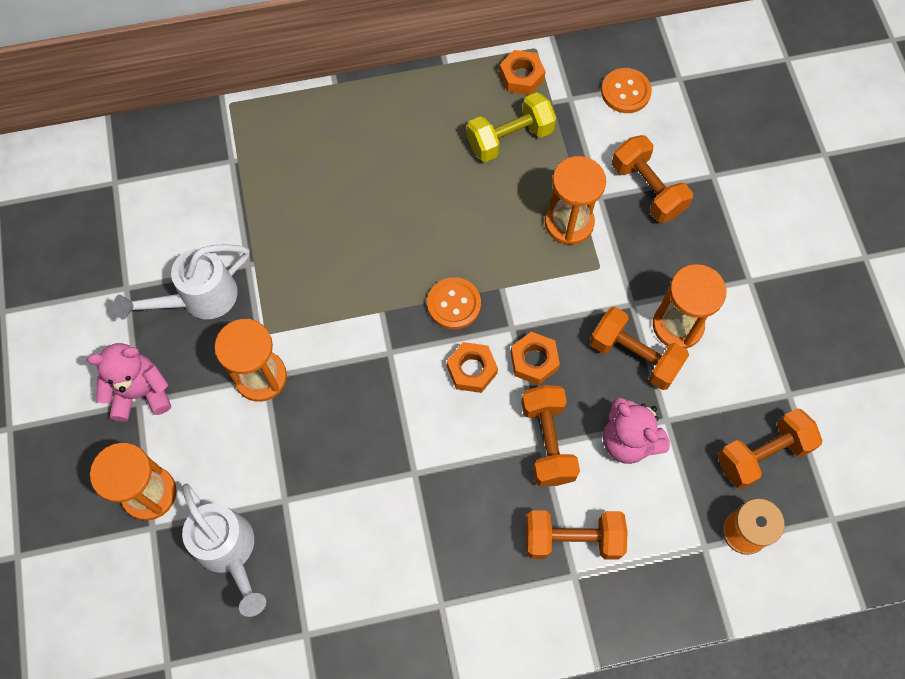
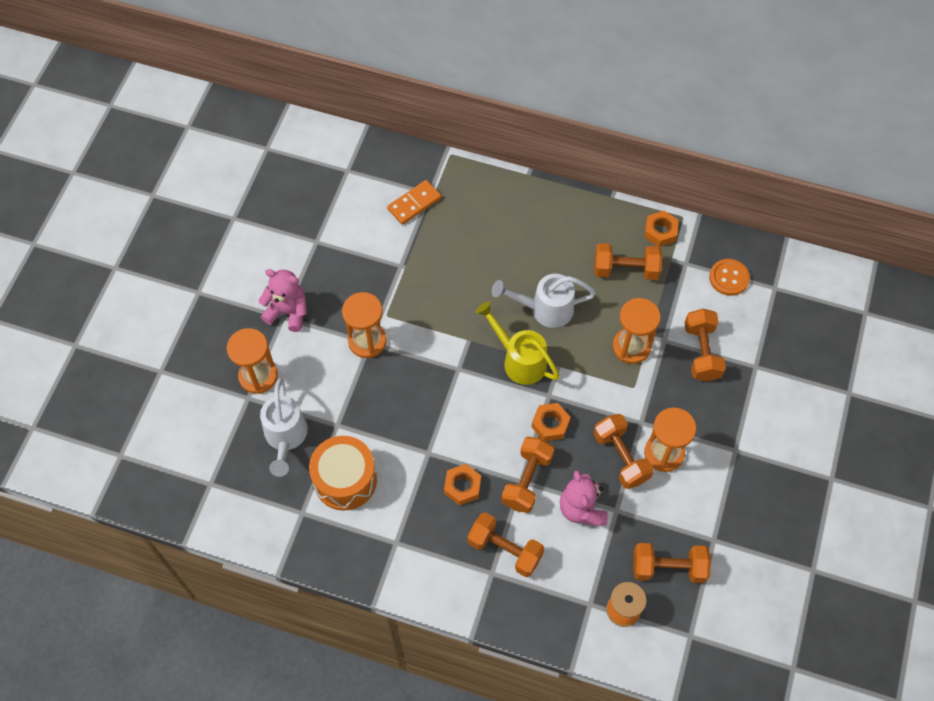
camera: 30 degrees right, 5 degrees down
(200, 298) = (358, 272): white watering can -> white watering can (545, 309)
(220, 182) = (414, 204): none -> orange domino
(334, 563) = (345, 480): none -> orange drum
(454, 304) = (519, 360): orange button -> yellow watering can
(471, 370) = (505, 408): orange nut -> orange nut (462, 486)
(510, 138) = (625, 270): yellow dumbbell -> orange dumbbell

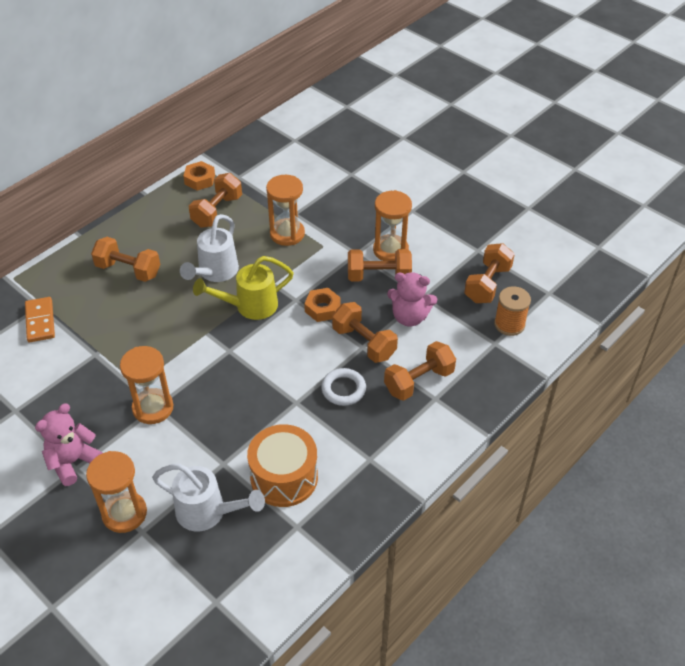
camera: 65 degrees left, 15 degrees down
(462, 486) = (343, 389): orange nut -> white ring
(701, 352) = (319, 197): orange dumbbell -> orange dumbbell (128, 270)
(729, 278) = (268, 159): orange button -> none

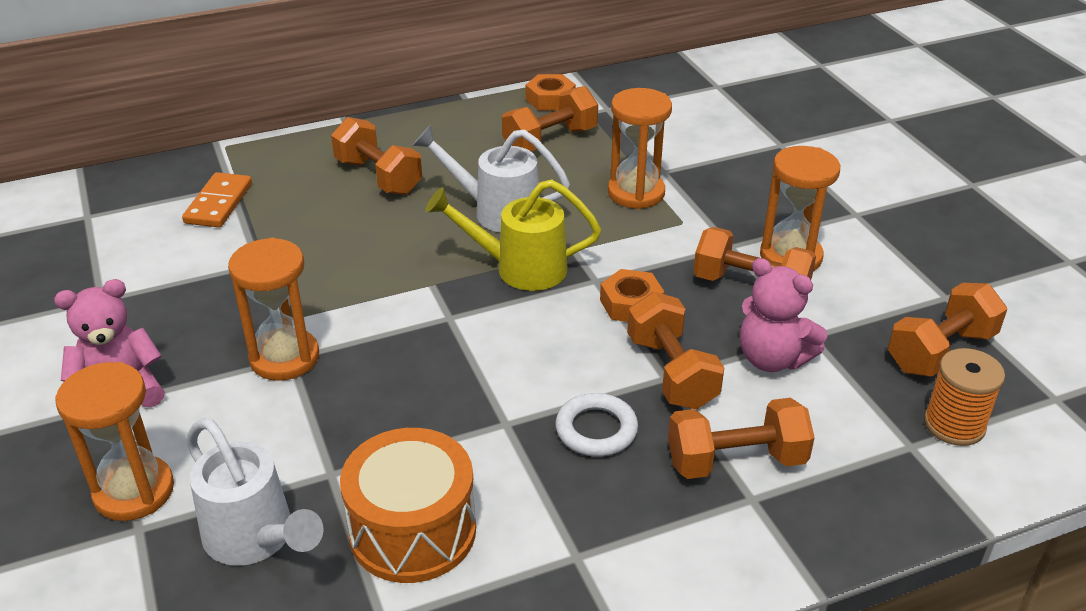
camera: 25 degrees right, 10 degrees down
(215, 272) = (497, 212): white watering can -> white watering can turned 60 degrees clockwise

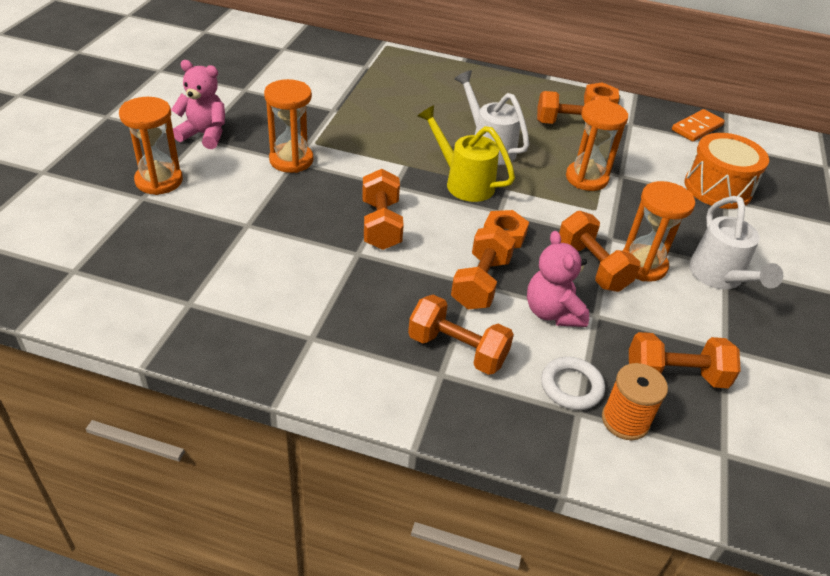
camera: 35 degrees right, 5 degrees up
(219, 203) = (349, 71): orange domino -> orange domino (697, 128)
(256, 539) = (181, 232): white watering can -> white watering can (719, 277)
(378, 177) = (446, 97): orange dumbbell -> orange dumbbell (381, 225)
(413, 531) = (251, 274): orange drum -> orange drum (717, 188)
(596, 430) = (400, 285): white ring -> white ring (571, 386)

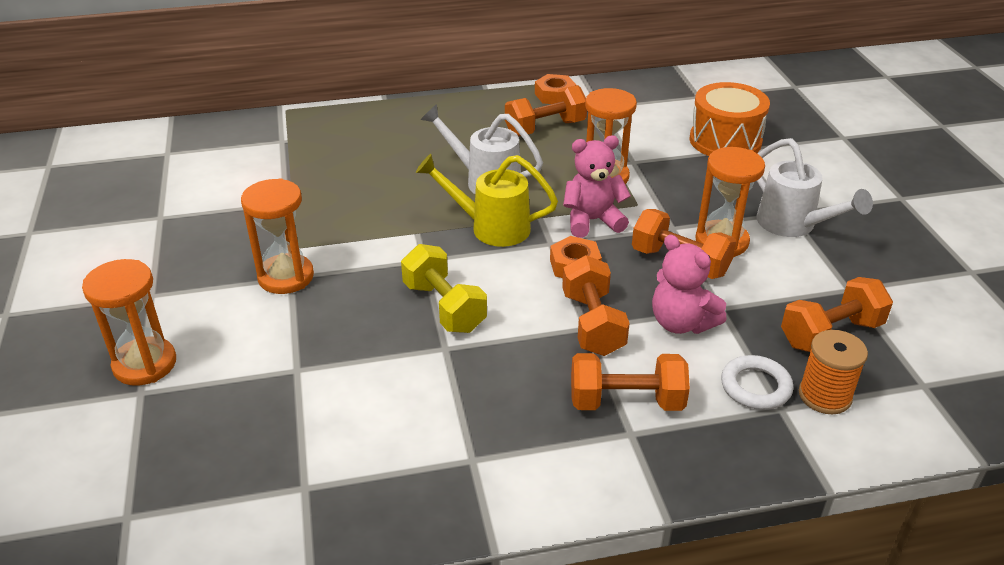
camera: 25 degrees left, 5 degrees down
(204, 135) = (155, 288): pink teddy bear -> pink teddy bear (592, 221)
(381, 225) = (444, 307): orange dumbbell -> yellow dumbbell
(697, 128) = (662, 89): orange domino -> none

